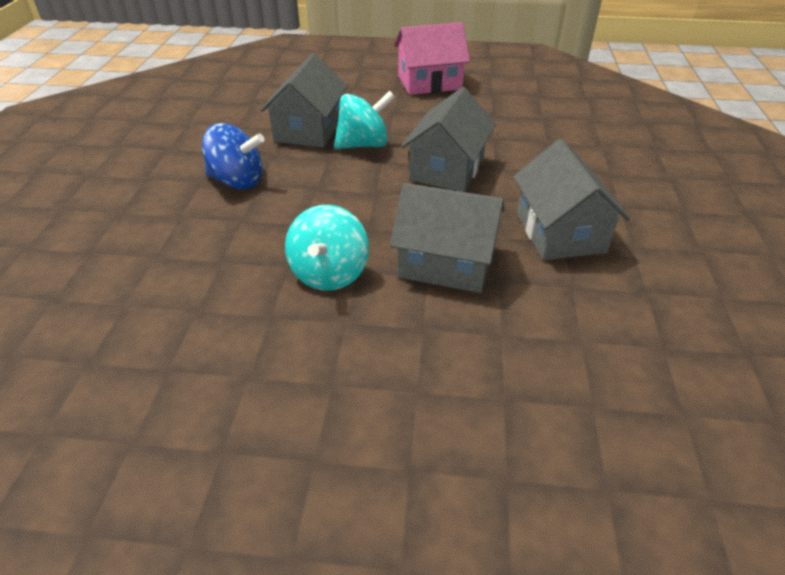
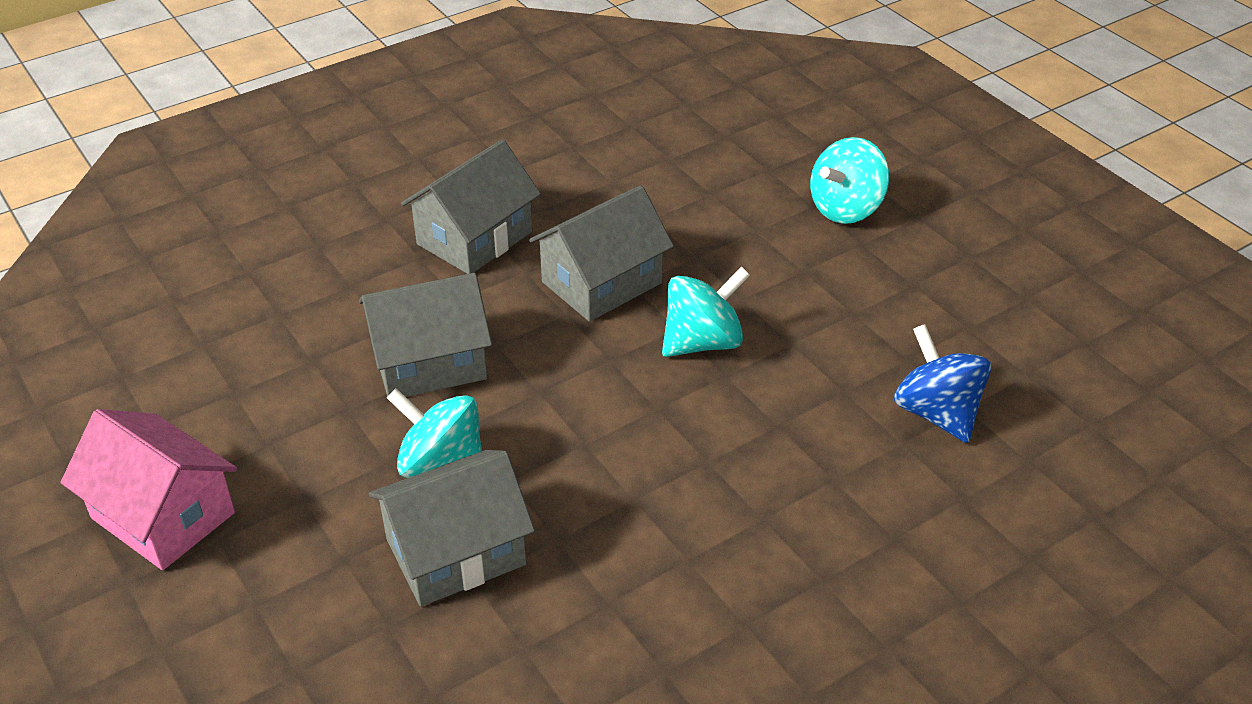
camera: 130 degrees left, 0 degrees up
(237, 181) = (649, 524): blue spinning top -> blue spinning top (936, 413)
(376, 494) = (846, 209): none -> turquoise spinning top
(446, 263) = (602, 282): grey house -> grey house turned 75 degrees clockwise

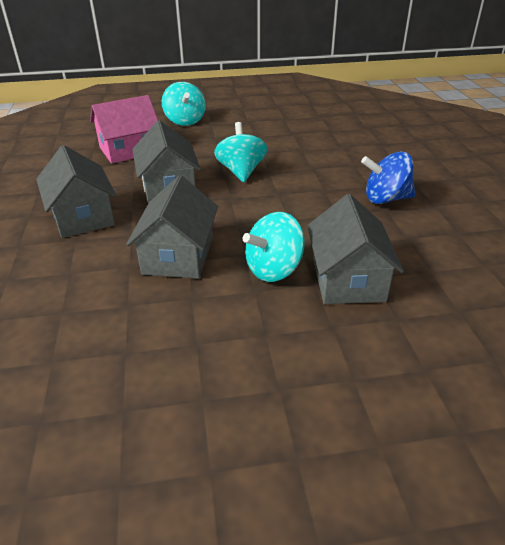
camera: 65 degrees left, 5 degrees down
(163, 515) = (234, 419): pink house -> pink house (129, 150)
(936, 413) = (329, 136): blue spinning top -> blue spinning top (386, 199)

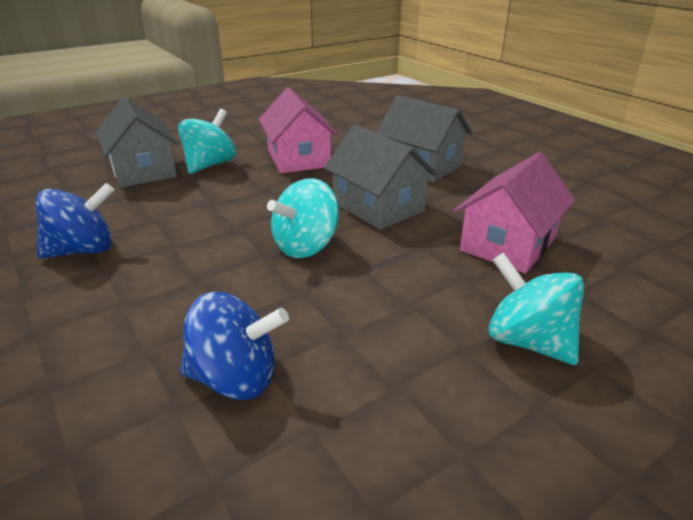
camera: 155 degrees right, 5 degrees down
(178, 256) = (298, 158): grey house -> pink house
(241, 172) = (306, 246): turquoise spinning top -> turquoise spinning top turned 75 degrees clockwise
(306, 132) = (235, 378): none -> blue spinning top

